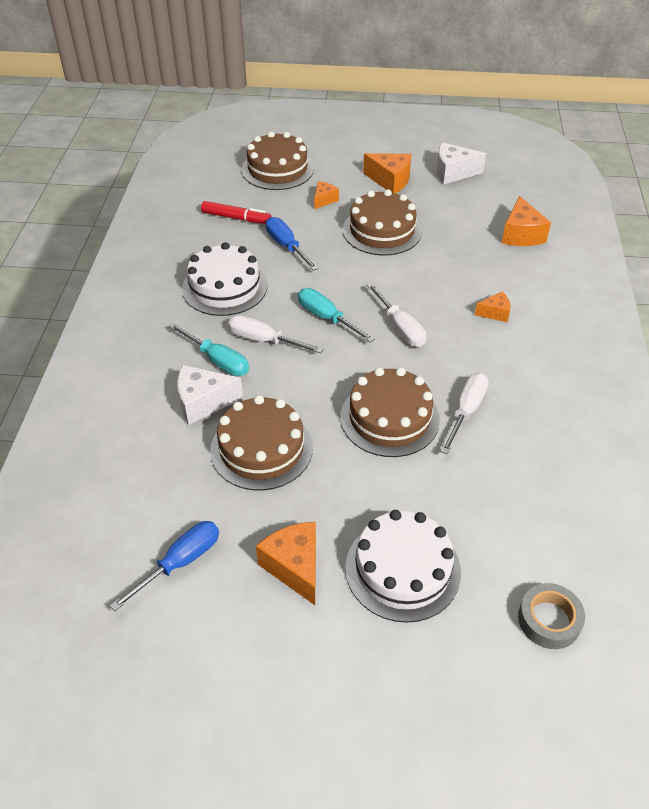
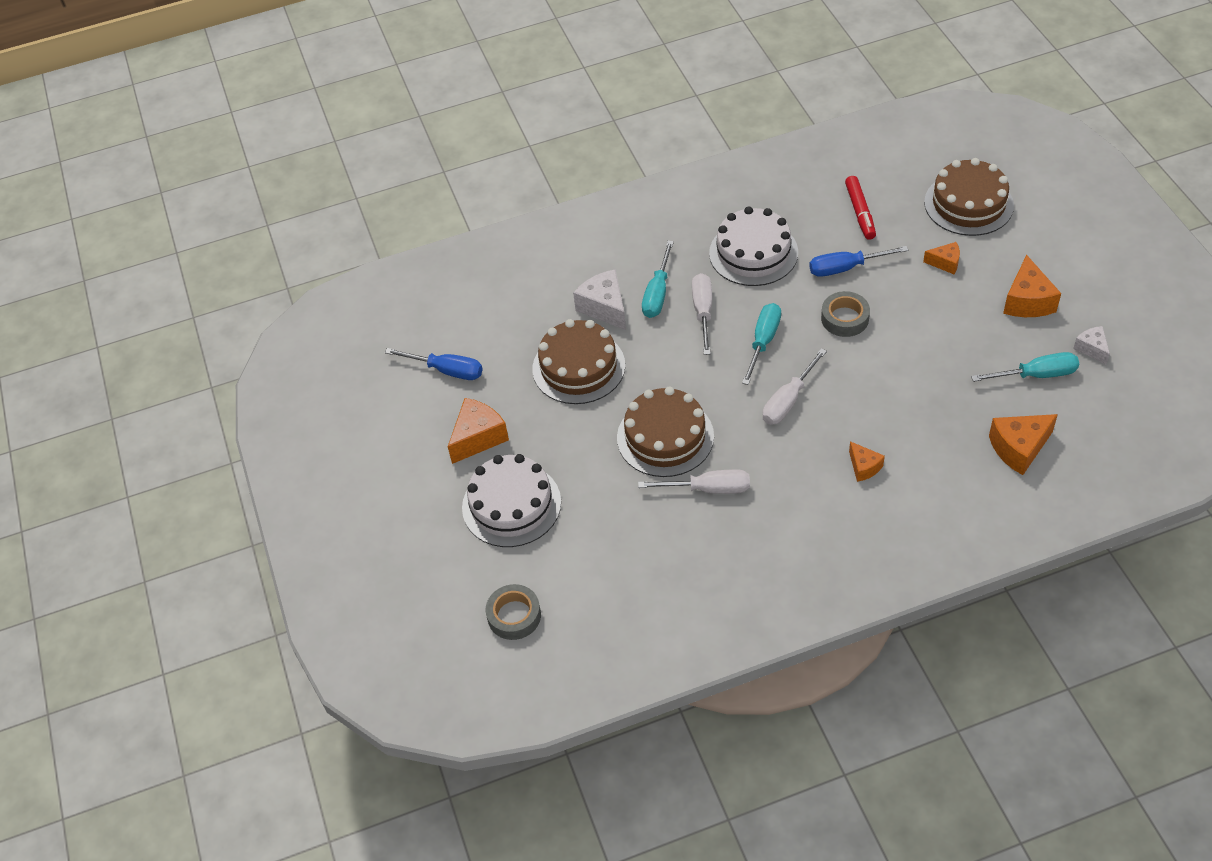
camera: 70 degrees right, 5 degrees up
(286, 246) = (845, 268): blue screwdriver -> blue screwdriver turned 135 degrees counterclockwise
(338, 266) = (845, 318): none -> grey tape
(382, 230) = (930, 329): brown cake -> none
(453, 173) = (1091, 349): white cheese -> white cheese, size x0.59
(459, 202) = (1036, 375): none -> turquoise screwdriver

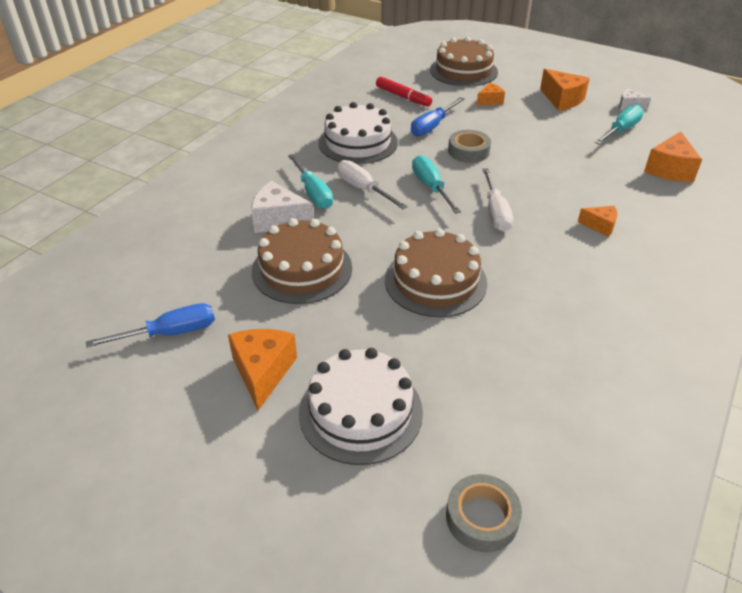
camera: 45 degrees left, 10 degrees down
(708, 489) = (516, 298): white screwdriver -> none

